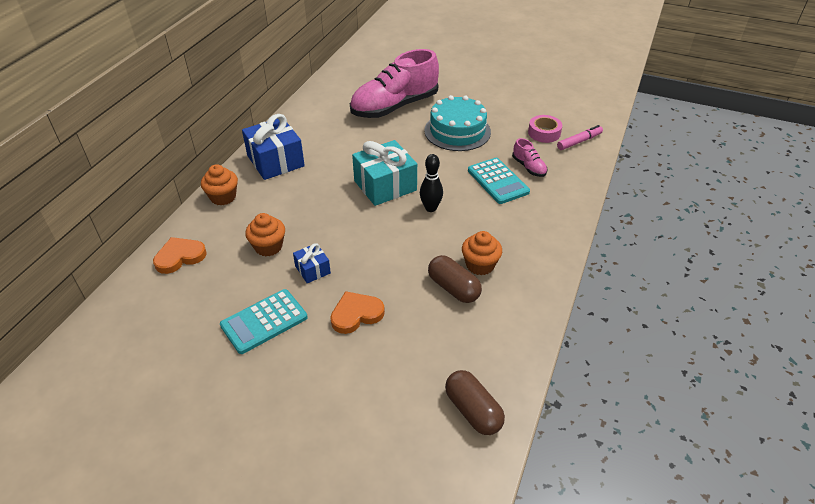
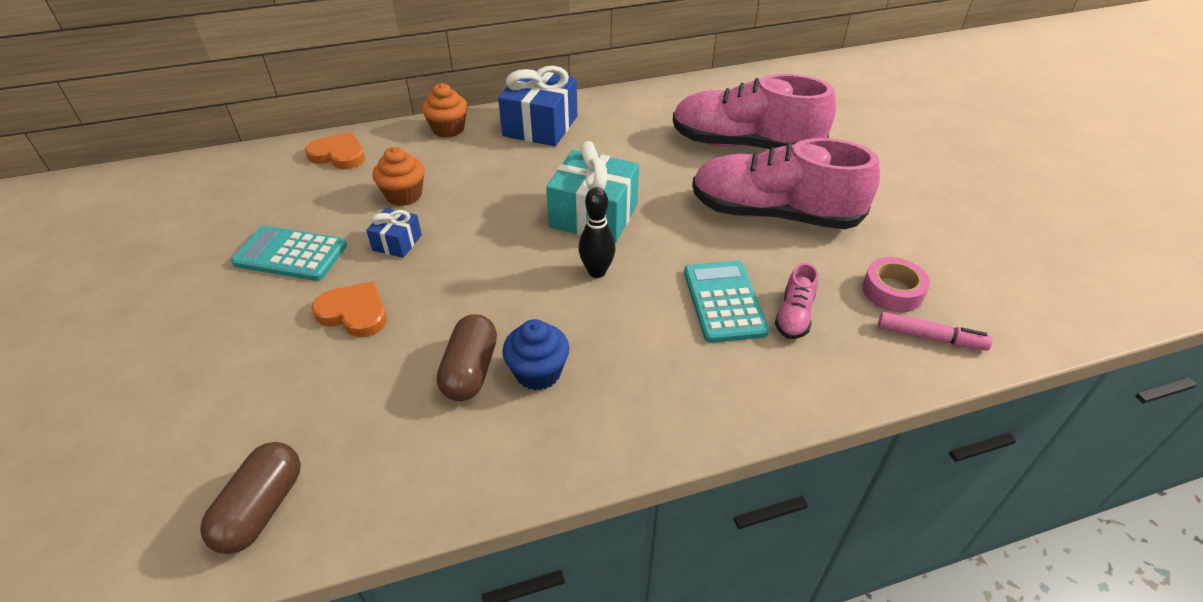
camera: 50 degrees right, 0 degrees up
(457, 131) = (774, 214): turquoise cake -> pink shoe
(480, 265) = (538, 372): orange cupcake -> blue cupcake
(498, 181) = (724, 301): turquoise calculator -> turquoise calculator turned 150 degrees clockwise

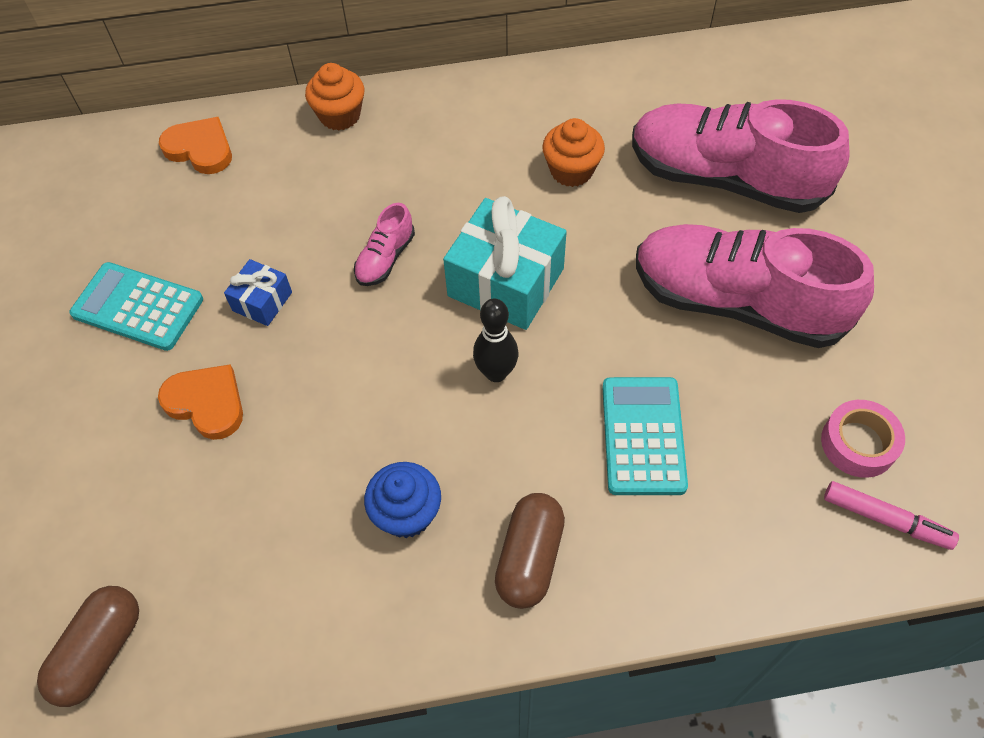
camera: 10 degrees right, 15 degrees up
(404, 195) = (276, 225): orange cupcake -> orange cupcake (571, 170)
(470, 370) = (331, 501): brown capsule -> brown capsule (529, 558)
(540, 126) = (459, 120): blue gift -> none
(794, 315) = (725, 467): pink shoe -> pink shoe (385, 258)

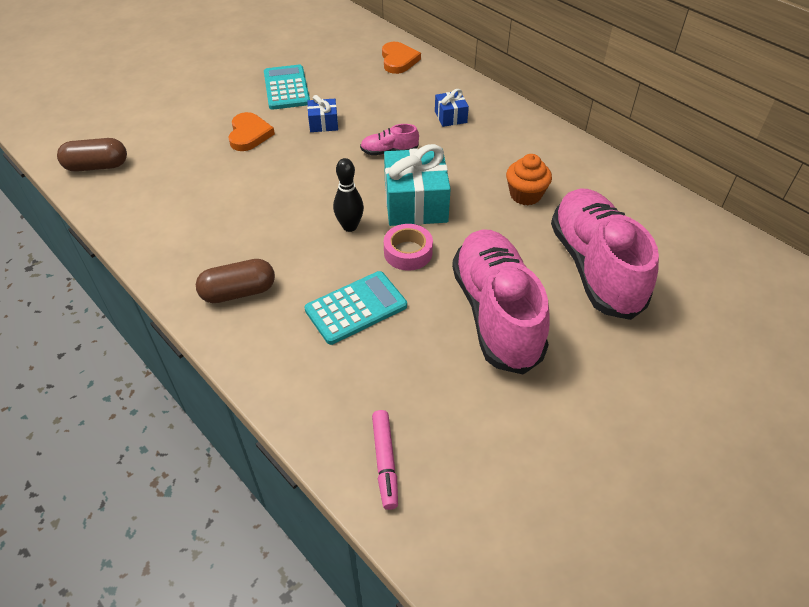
camera: 55 degrees right, 10 degrees down
(340, 115) = (469, 92): orange cupcake -> none
(371, 160) = (450, 117): none -> blue gift
(406, 513) = (234, 231): blue cupcake -> none
(858, 443) = (436, 423): pink tape -> pink tape (408, 252)

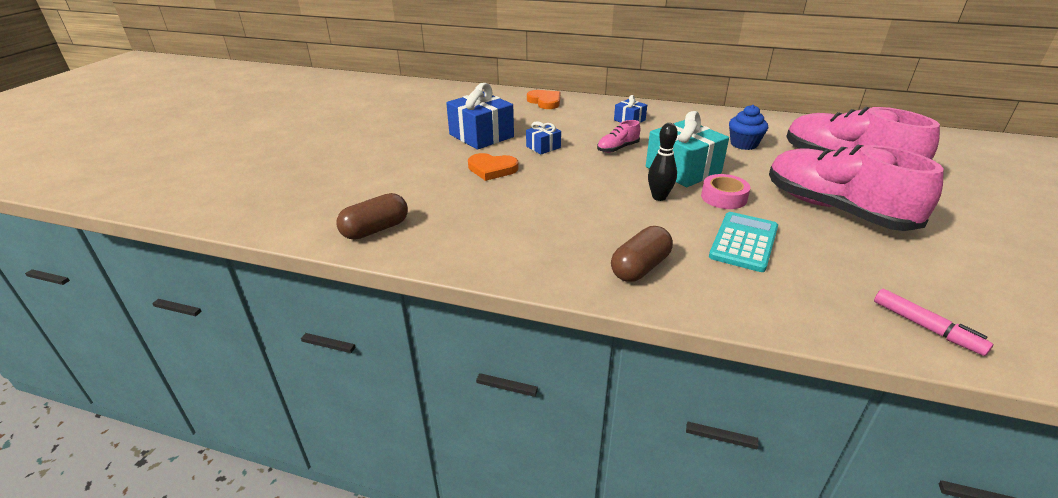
camera: 30 degrees left, 15 degrees down
(249, 134) = (492, 169): orange heart -> orange heart turned 135 degrees clockwise
(286, 88) = (481, 136): turquoise calculator -> blue gift
(525, 195) = (744, 144): orange cupcake -> blue cupcake

